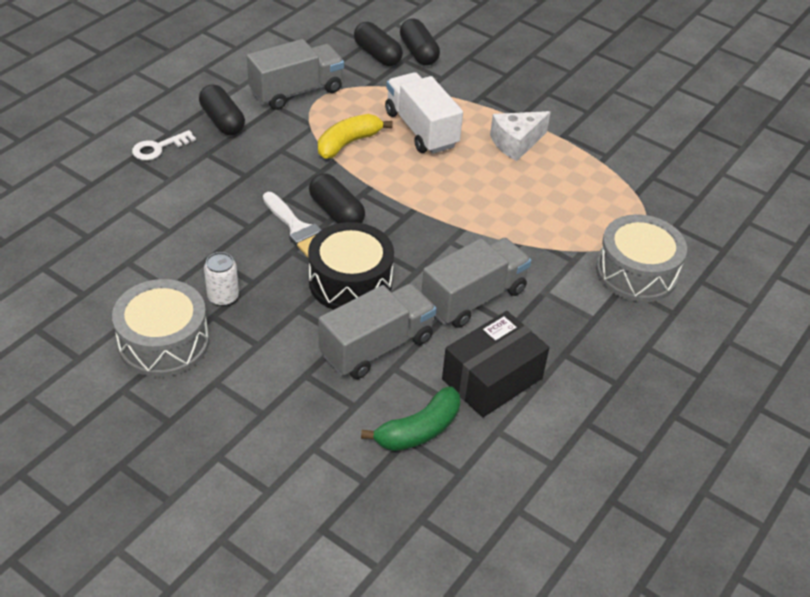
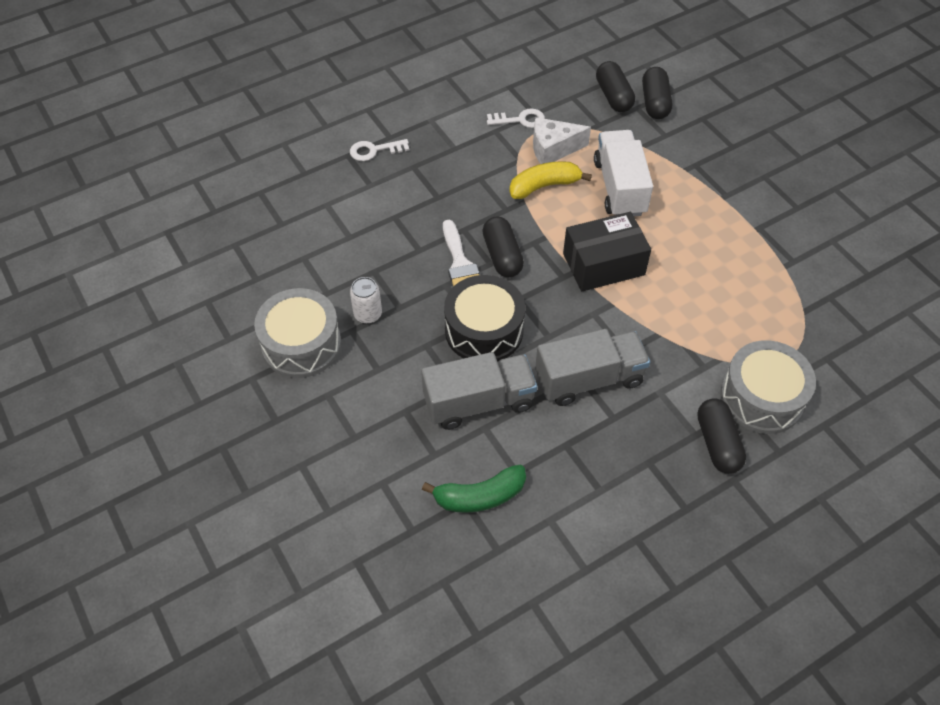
camera: 25 degrees right, 10 degrees up
(222, 121) = (440, 136): black capsule -> black capsule (717, 443)
(296, 91) = (520, 120): grey truck -> white key
(492, 379) = (569, 466): black box -> black box (603, 264)
(516, 143) = (706, 225): white cheese -> white cheese (553, 149)

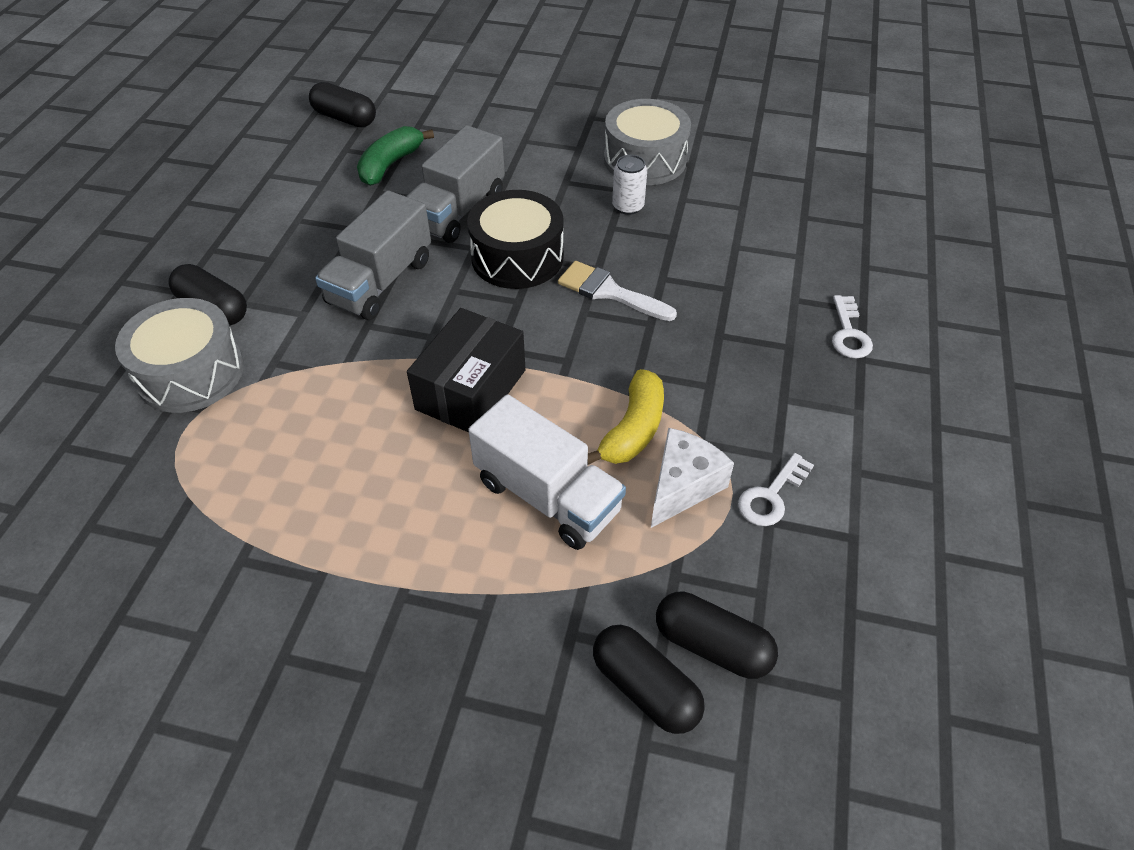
camera: 135 degrees right, 5 degrees down
(374, 150) = (849, 333): white key -> white key turned 150 degrees clockwise
(502, 256) = (581, 326): black capsule -> black capsule (345, 118)

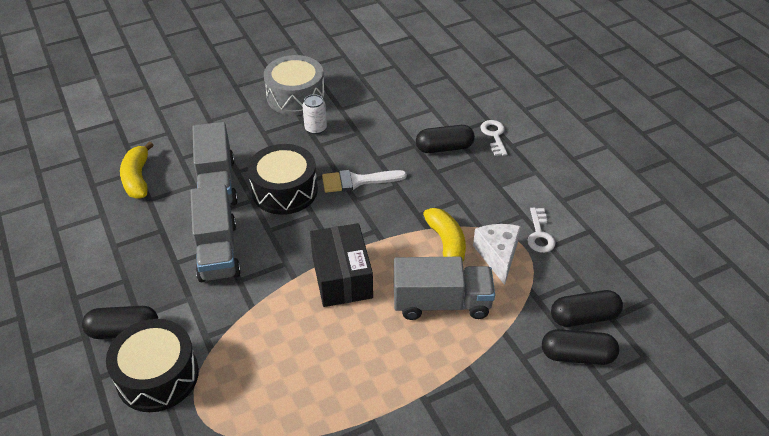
camera: 40 degrees left, 5 degrees down
(190, 372) = (157, 376): grey drum -> black drum
(345, 118) = (67, 165): black capsule -> black capsule (444, 148)
(390, 164) = (137, 178): green banana -> yellow banana
(547, 496) = (441, 303): white truck -> grey truck
(849, 333) = (494, 136): white key -> white key turned 150 degrees counterclockwise

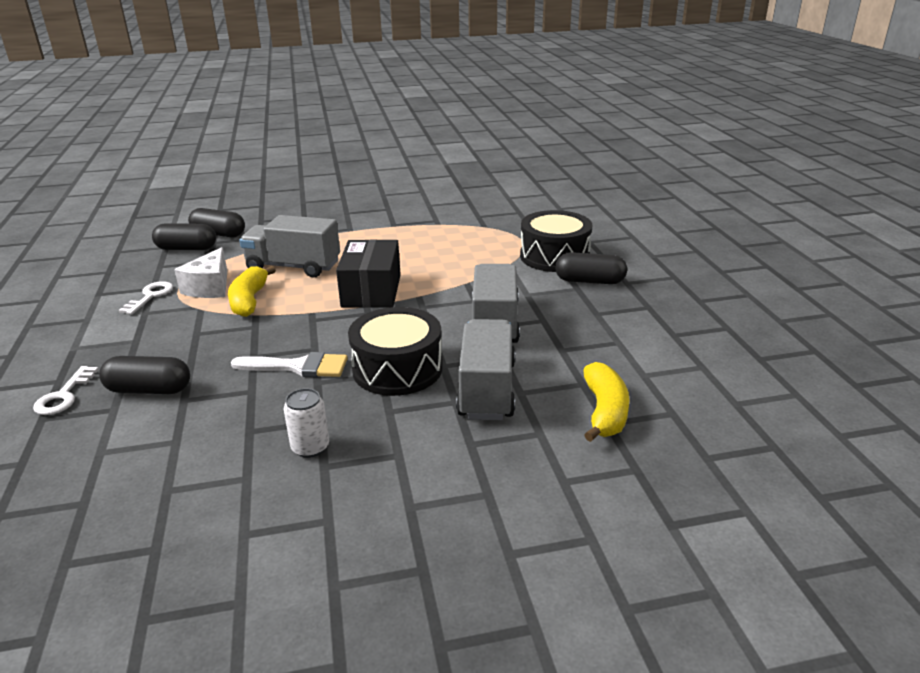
camera: 165 degrees left, 15 degrees down
(296, 96) = (311, 518): grey drum -> none

